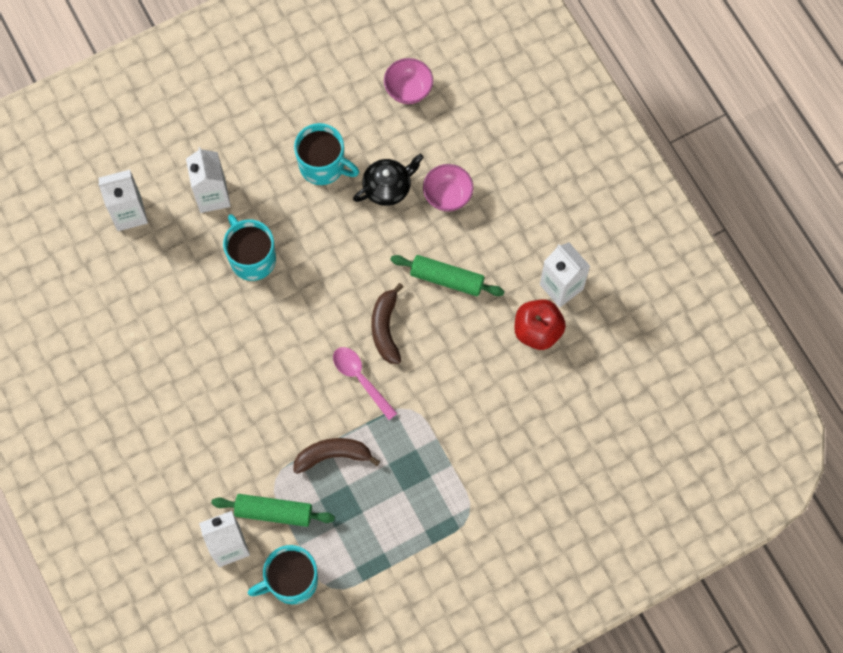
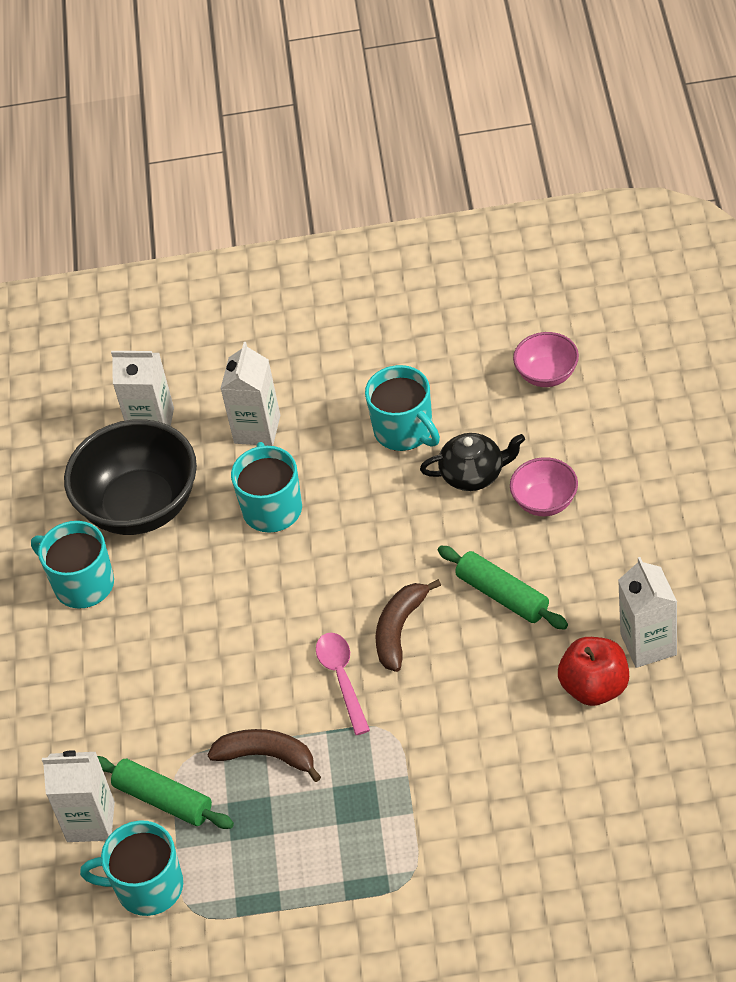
camera: 30 degrees right, 20 degrees down
(137, 363) = (82, 584): none -> turquoise mug
(152, 286) = (140, 506): none -> black bowl

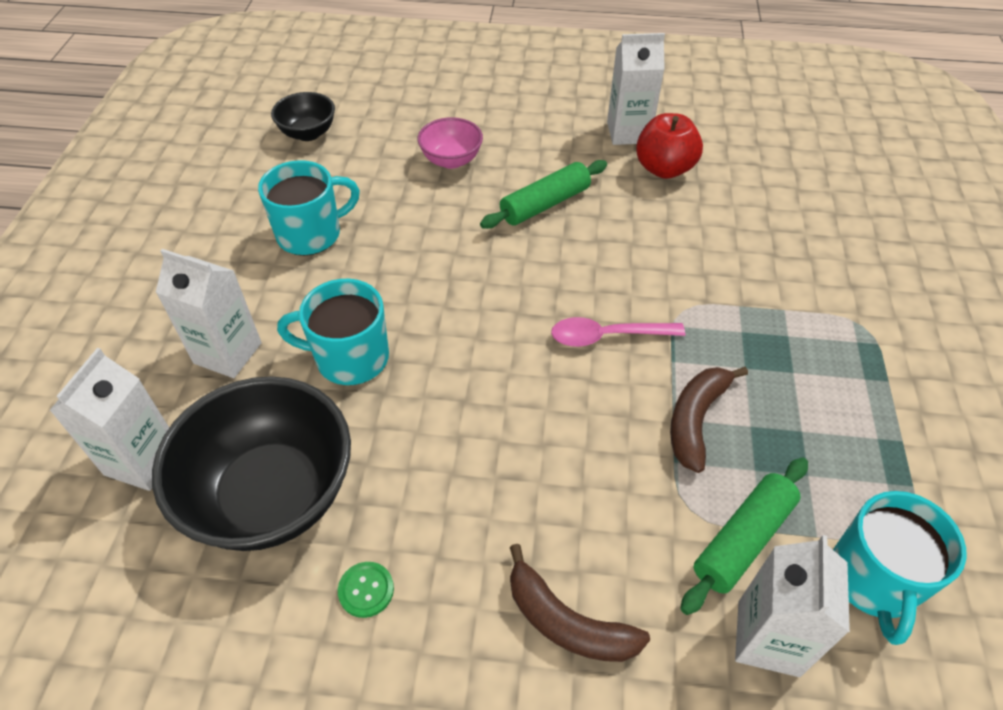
camera: 85 degrees left, 0 degrees up
(82, 584) = (366, 590): turquoise mug -> green button
(400, 630) = (560, 281): brown banana -> brown banana (567, 622)
(473, 474) = (394, 197): black teapot -> none
(547, 375) = (308, 133): pink bowl -> black bowl

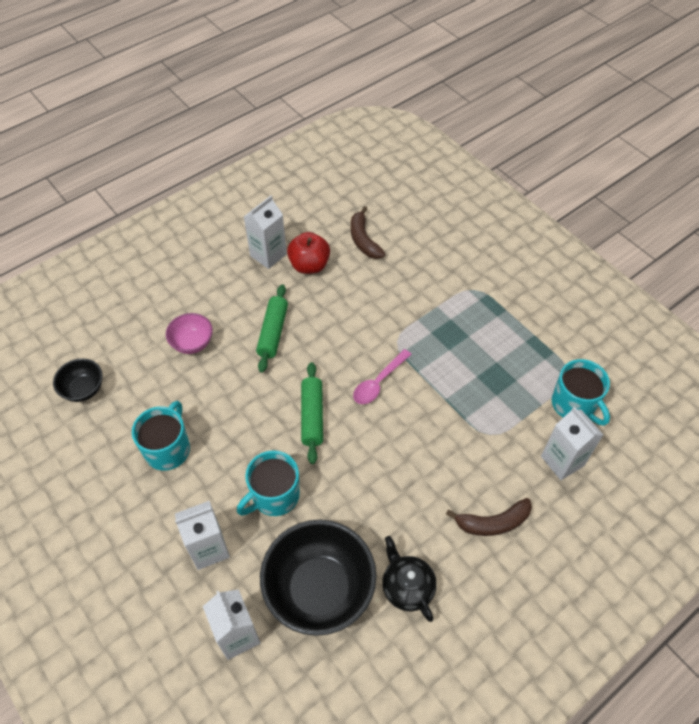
camera: 45 degrees left, 5 degrees up
(366, 590) = (407, 586): green button -> black teapot
(696, 420) = (454, 392): brown banana -> brown banana (363, 240)
(742, 540) = (519, 430): green rolling pin -> green rolling pin (312, 416)

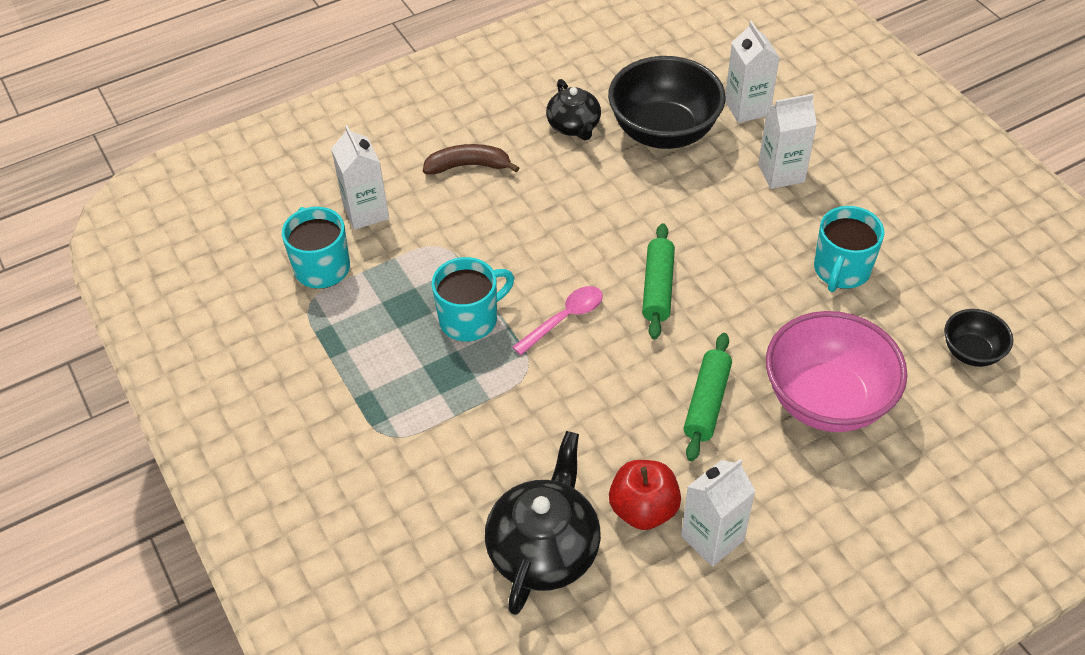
camera: 170 degrees left, 5 degrees down
(192, 343) = (826, 400): pink bowl -> pink bowl, size x1.99
(274, 496) = (709, 211): turquoise mug -> turquoise mug (470, 319)
(363, 240) = (544, 548): brown banana -> black teapot

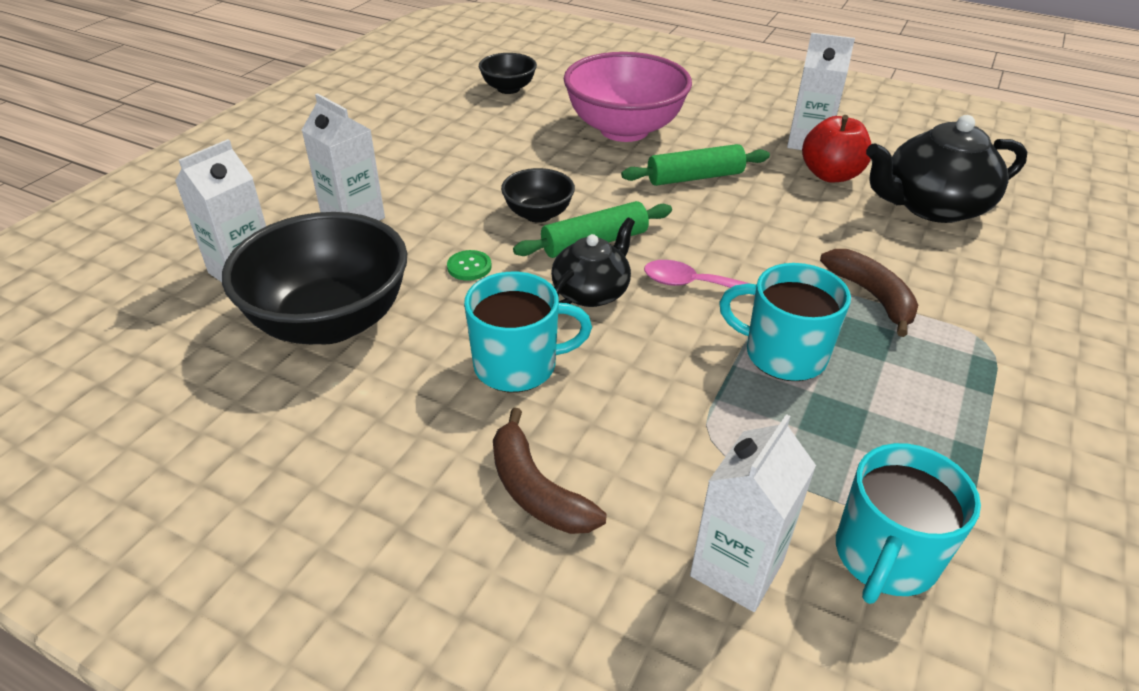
camera: 125 degrees left, 10 degrees down
(479, 408) = (872, 296): none -> brown banana
(574, 126) = (368, 410): black teapot -> black teapot (591, 292)
(676, 210) = (469, 267): none -> green button
(718, 273) = (538, 214): none -> black bowl
(841, 270) = (470, 155): turquoise mug -> turquoise mug (518, 365)

